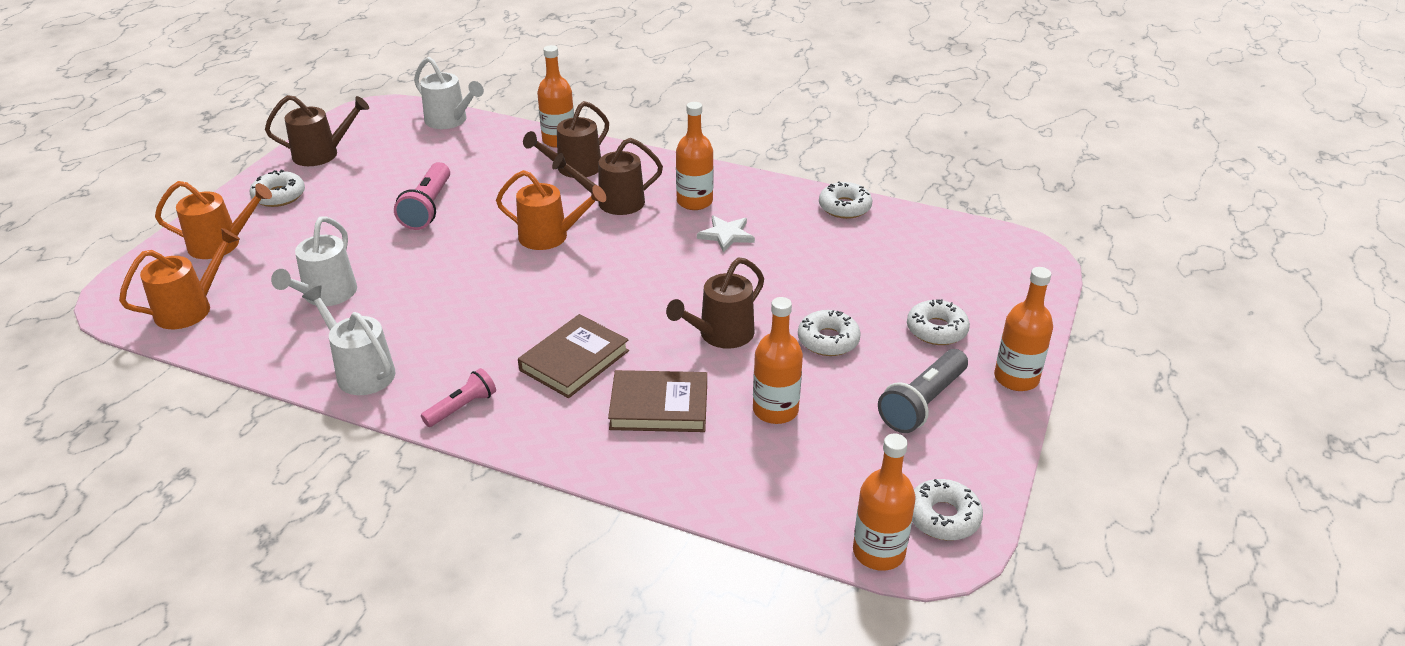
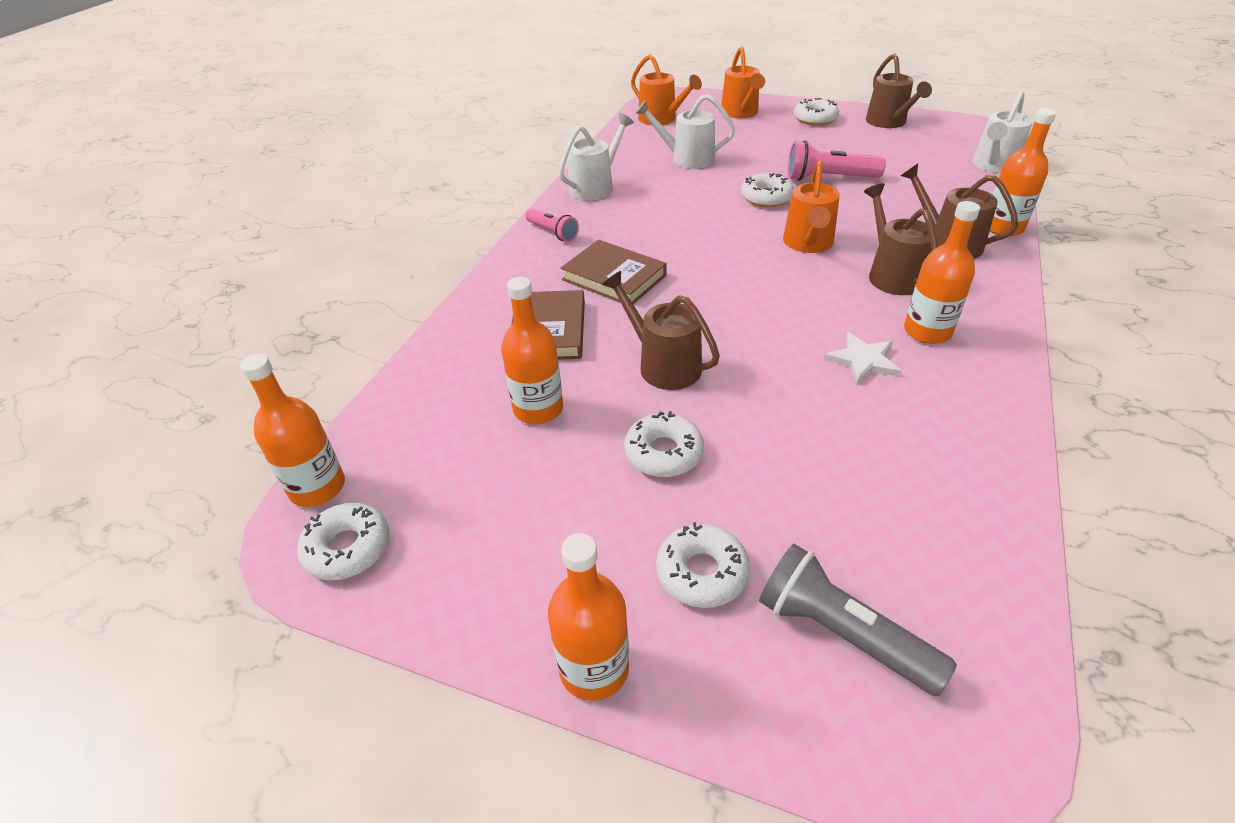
camera: 90 degrees right, 5 degrees up
(844, 207) = (993, 476): white donut -> white donut (766, 197)
(923, 403) = (543, 543): grey flashlight -> grey flashlight (841, 633)

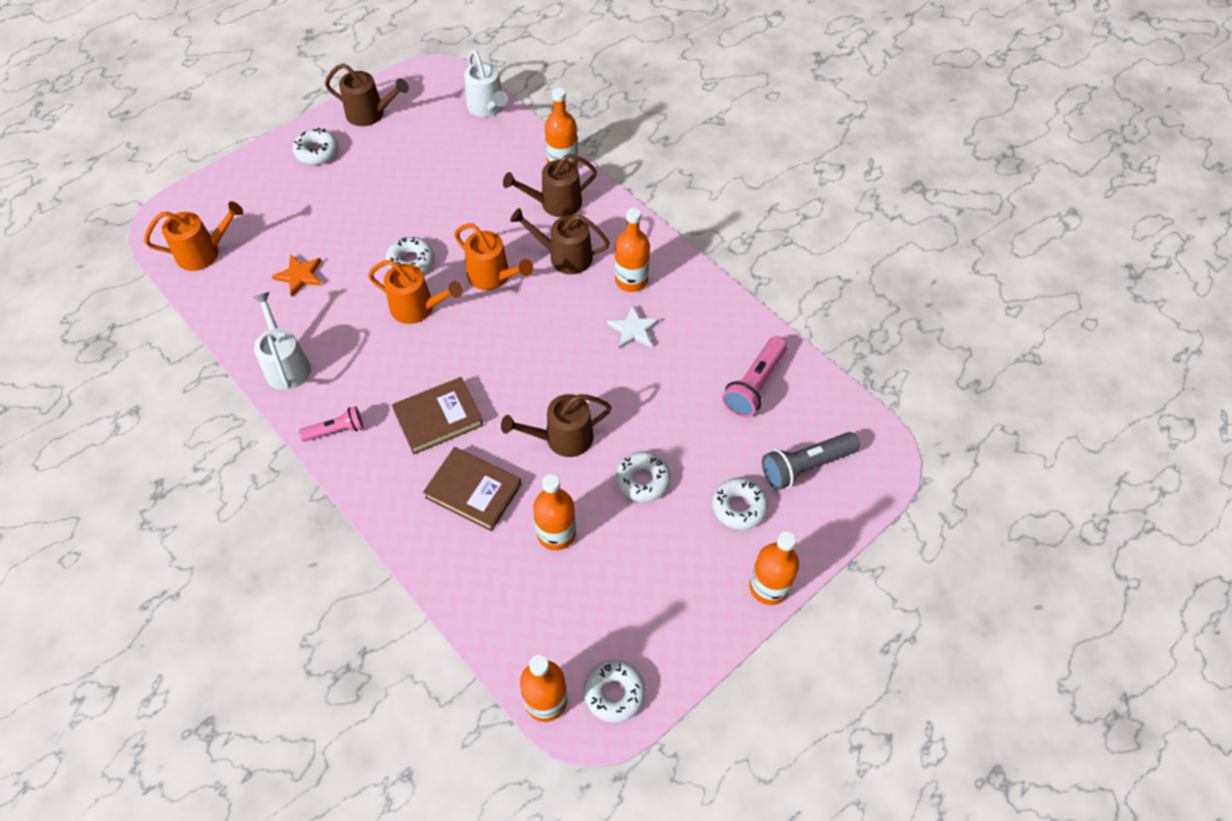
camera: 65 degrees left, 15 degrees up
(687, 159) = (300, 276): white watering can -> orange star
(741, 113) = (253, 191): orange watering can -> orange watering can (417, 308)
(829, 178) = (418, 207): pink flashlight -> pink flashlight (754, 385)

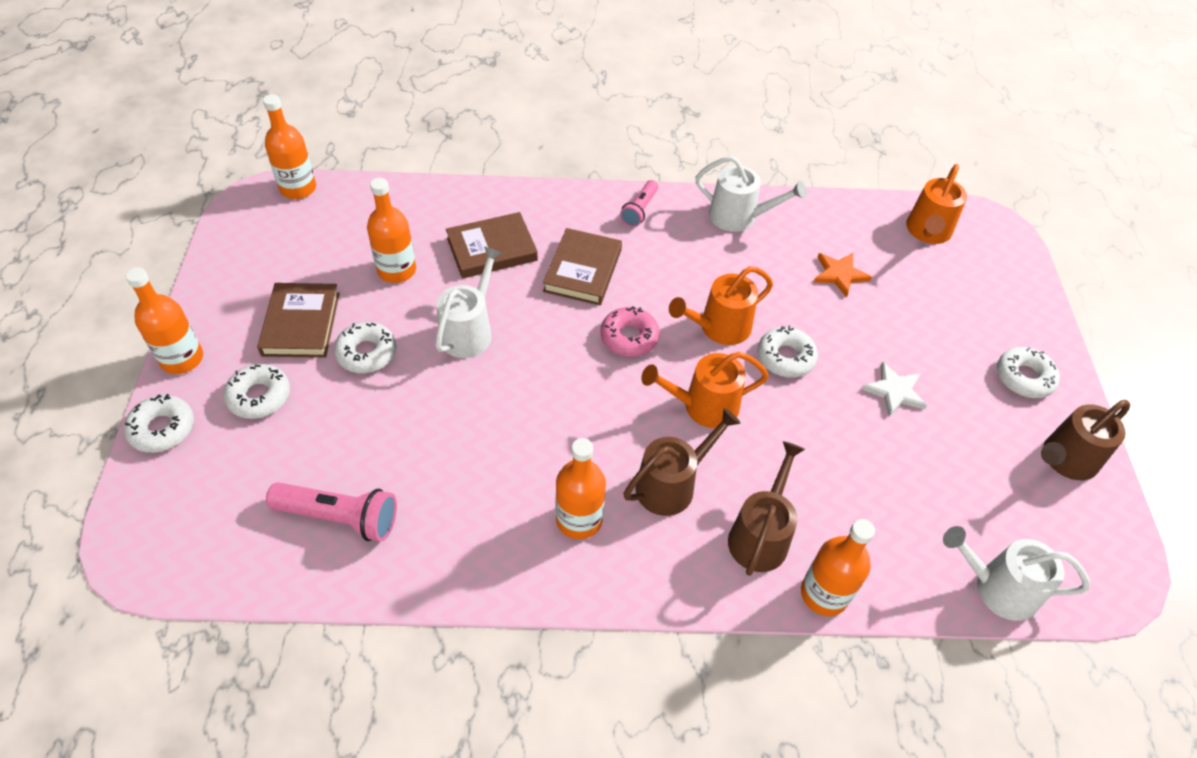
camera: 130 degrees right, 5 degrees down
(475, 348) = (629, 337): none -> pink donut
(562, 438) = (469, 331): brown watering can -> white watering can
(614, 693) = (253, 221): white donut -> white donut (162, 429)
(633, 330) = (516, 470): white star -> white star (894, 391)
(664, 544) = (301, 324): none -> brown book
(754, 385) = (339, 517): pink flashlight -> pink flashlight turned 120 degrees clockwise
(805, 466) = (220, 479): grey flashlight -> none

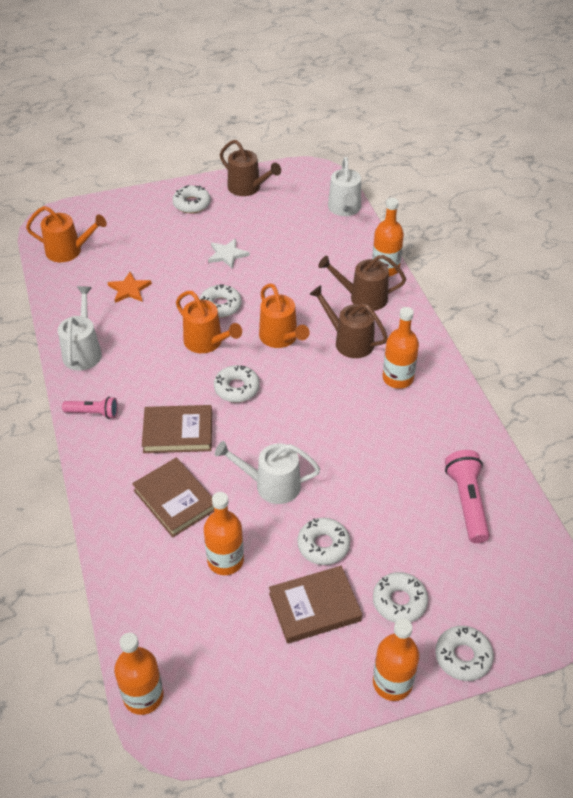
camera: 105 degrees left, 5 degrees down
(629, 337) = (237, 388): pink donut -> white donut

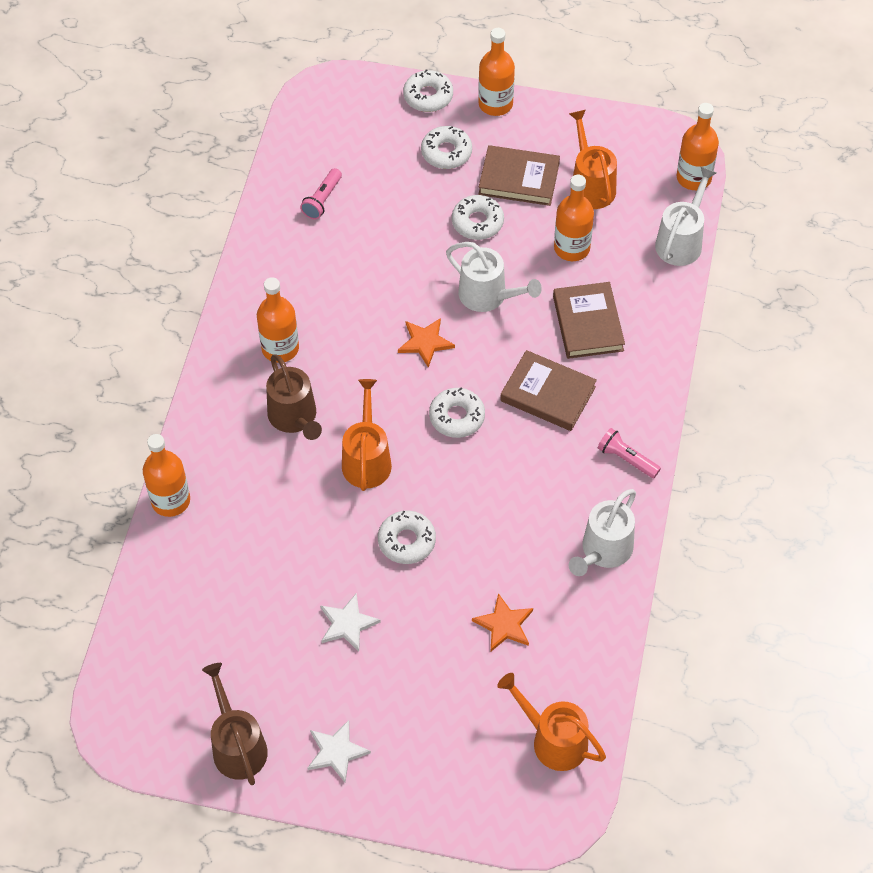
camera: 150 degrees left, 10 degrees up
(192, 204) = (336, 752): white donut -> white star
(207, 342) = (454, 494): orange watering can -> orange watering can (590, 185)
(296, 428) = (425, 342): none -> orange star
(344, 209) = (137, 631): white watering can -> white watering can (681, 241)
(363, 298) = (232, 470): brown watering can -> none
(467, 502) = (322, 200): pink flashlight -> pink flashlight, size x0.63

